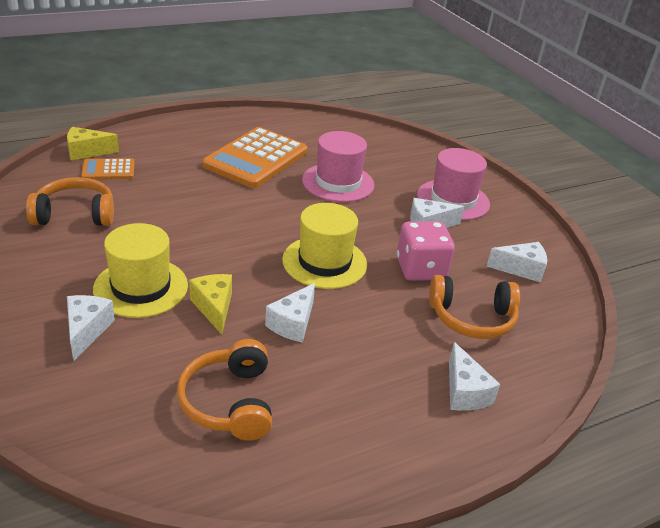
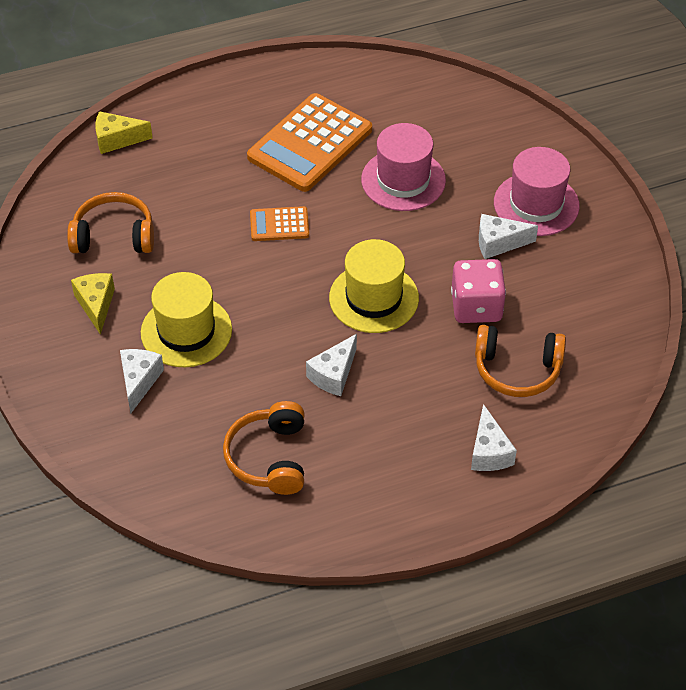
camera: 10 degrees right, 15 degrees up
(108, 170) = (143, 168): orange calculator -> orange calculator (279, 224)
(214, 308) = (257, 356): yellow cheese -> yellow cheese (96, 305)
(521, 269) = (589, 306): white cheese -> none

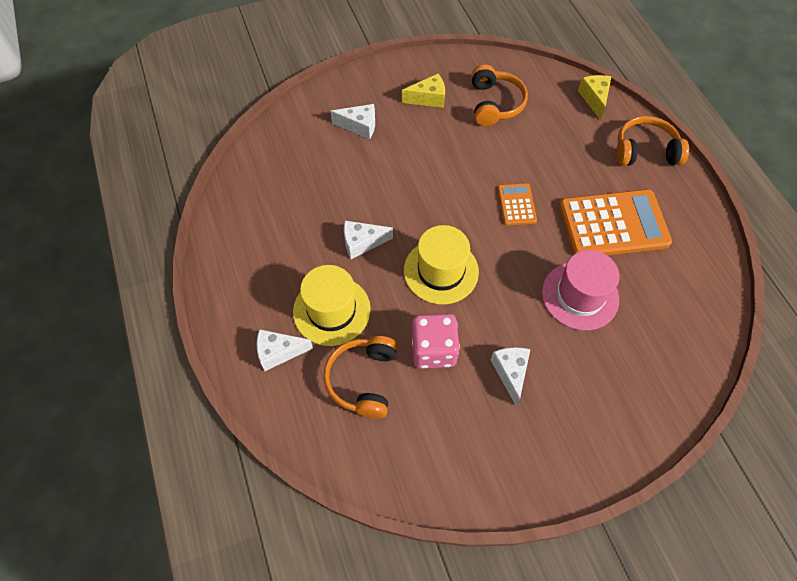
camera: 90 degrees right, 10 degrees up
(186, 331) = (405, 150): yellow hat -> yellow hat (331, 310)
(270, 457) = (287, 203): orange headphones -> orange headphones (645, 151)
(310, 143) = (613, 224): orange calculator -> orange calculator turned 135 degrees clockwise
(333, 374) = (362, 243): white cheese -> white cheese turned 45 degrees counterclockwise
(536, 204) = (564, 410): pink hat -> none

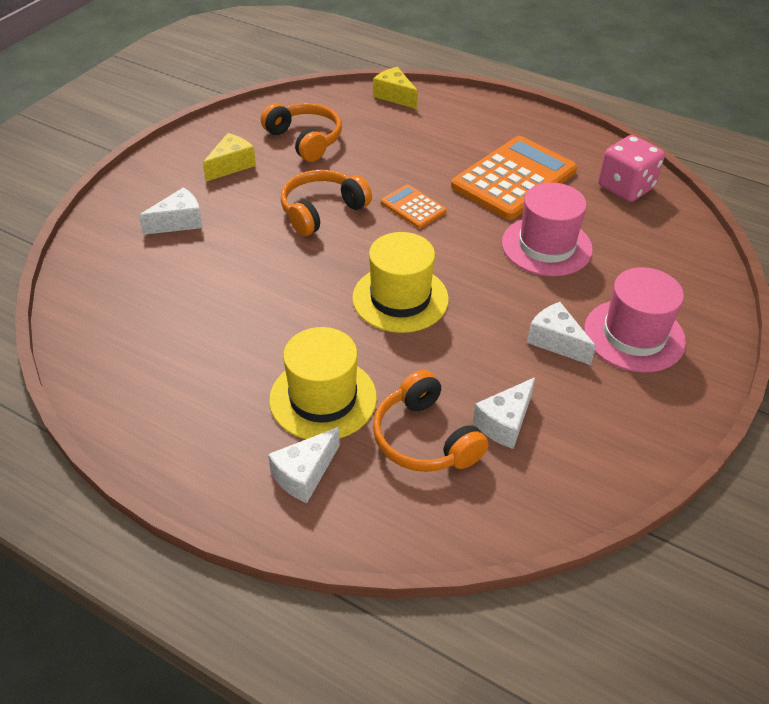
camera: 40 degrees left, 15 degrees down
(362, 243) = (292, 320): white cheese -> white cheese (505, 423)
(433, 350) = (466, 368): pink dice -> pink dice (625, 187)
(569, 407) = (634, 335): none -> pink hat
(645, 151) = (480, 114): orange headphones -> orange headphones (322, 211)

